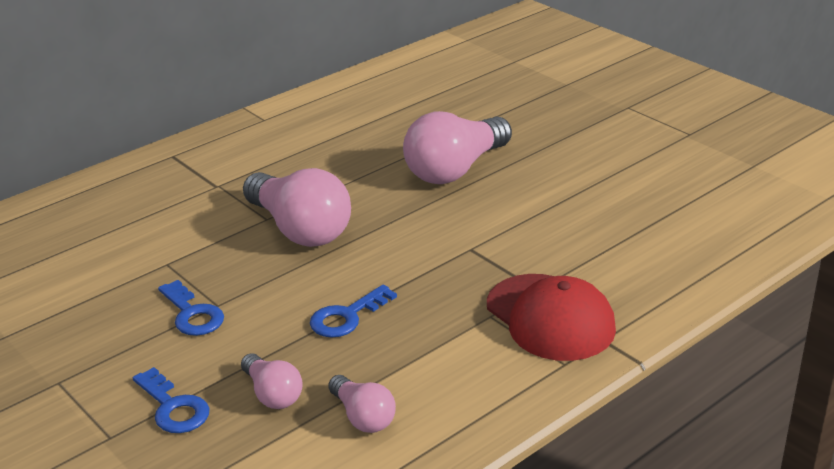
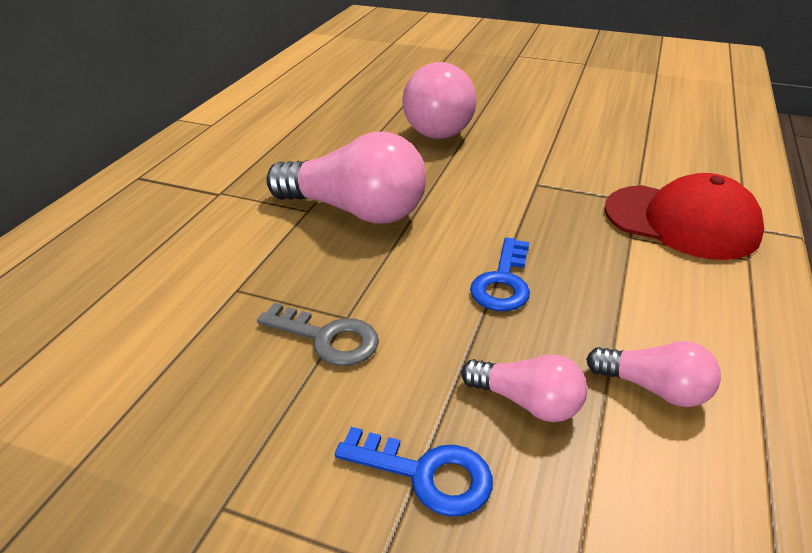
camera: 30 degrees left, 5 degrees up
(192, 314) = (327, 338): blue key -> grey key

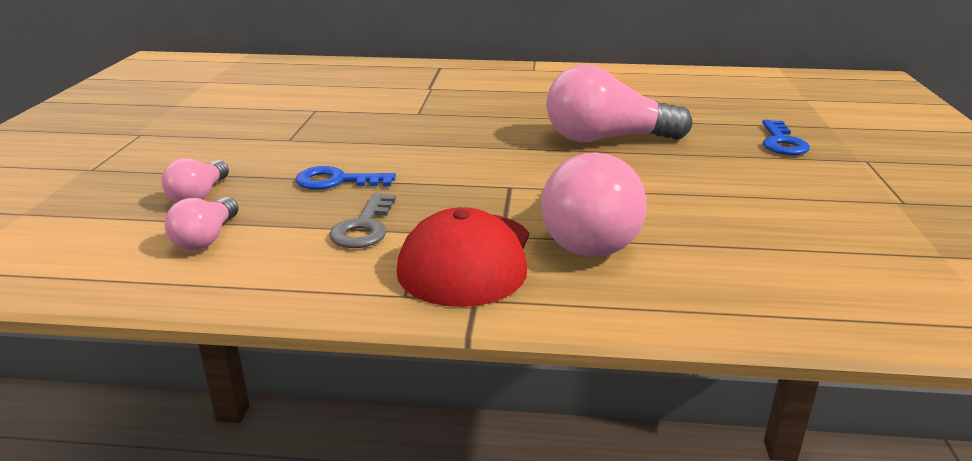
camera: 75 degrees right, 10 degrees down
(327, 338) = (266, 137): grey key -> grey key (364, 227)
(355, 211) = (423, 126): pink light bulb -> pink light bulb (588, 234)
(426, 474) = (146, 173): blue key -> blue key (782, 142)

